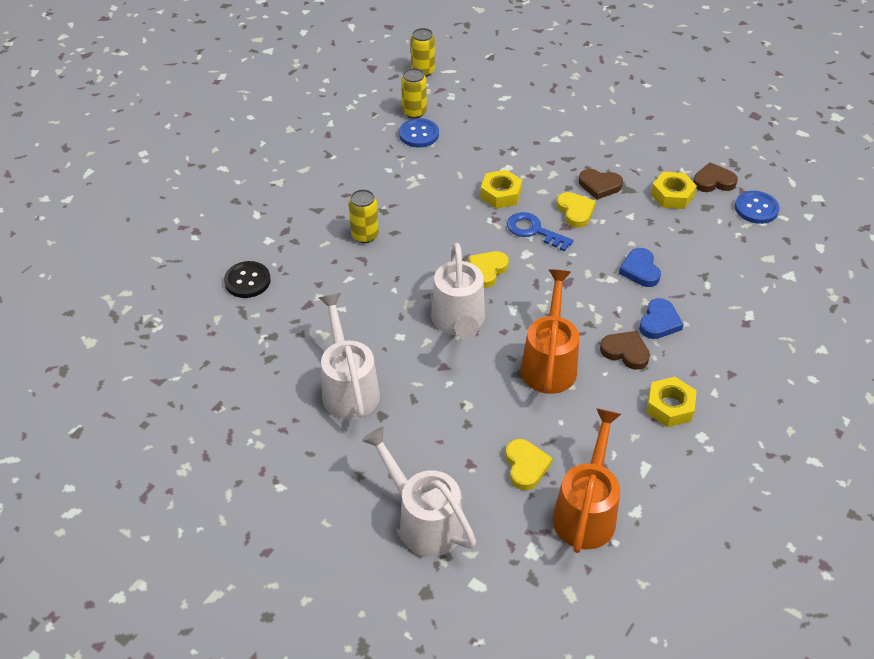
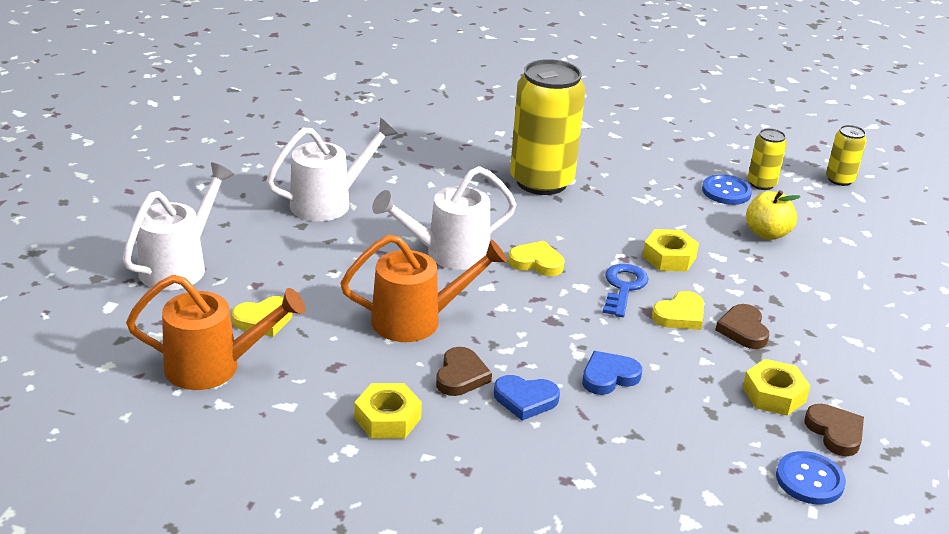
camera: 70 degrees right, 15 degrees down
(247, 281) = (439, 131): black button -> none
(365, 235) = (541, 181): yellow can -> yellow can, size x2.11
(484, 133) = (767, 233): none -> yellow apple

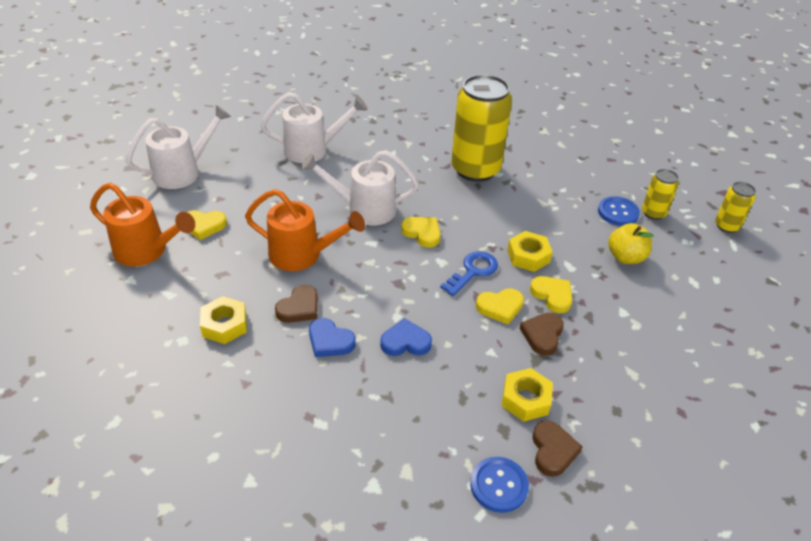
camera: 25 degrees right, 10 degrees up
(723, 289) = (552, 295): none -> yellow heart

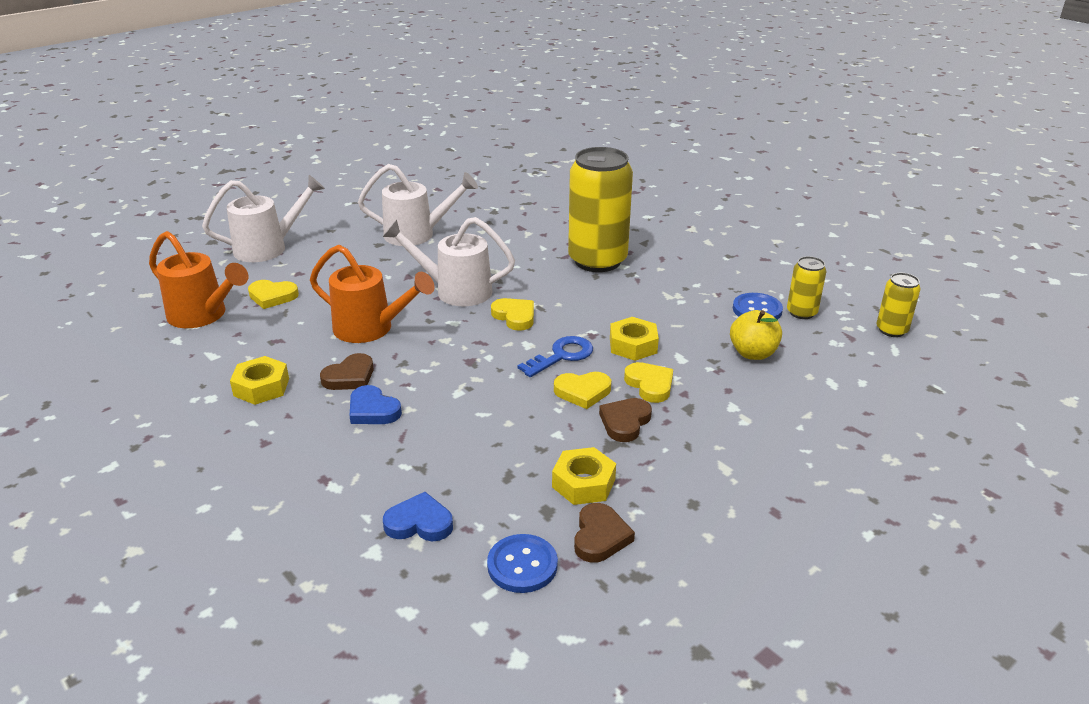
camera: 10 degrees right, 10 degrees down
(405, 342) = (459, 417): blue heart -> blue heart (419, 523)

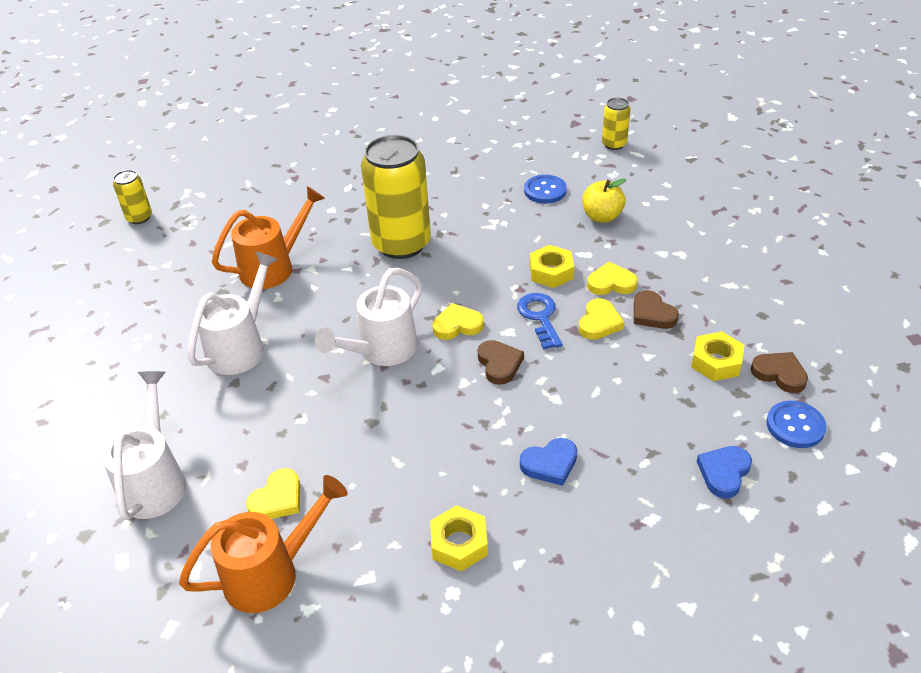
camera: 60 degrees left, 10 degrees up
(350, 377) = (484, 468): brown heart -> brown heart (499, 364)
(371, 329) = (407, 431): orange watering can -> orange watering can (274, 267)
(801, 312) = (564, 172): yellow can -> yellow can (139, 217)

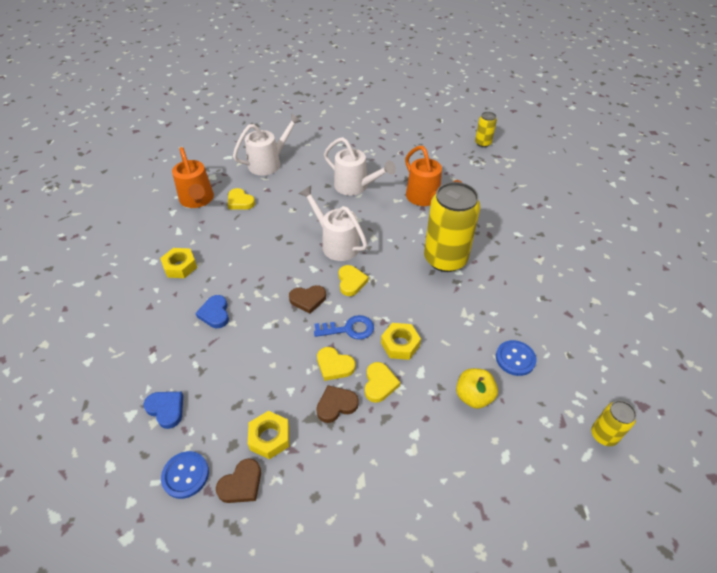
camera: 95 degrees right, 5 degrees up
(155, 480) = (269, 163): white watering can -> white watering can turned 45 degrees counterclockwise

